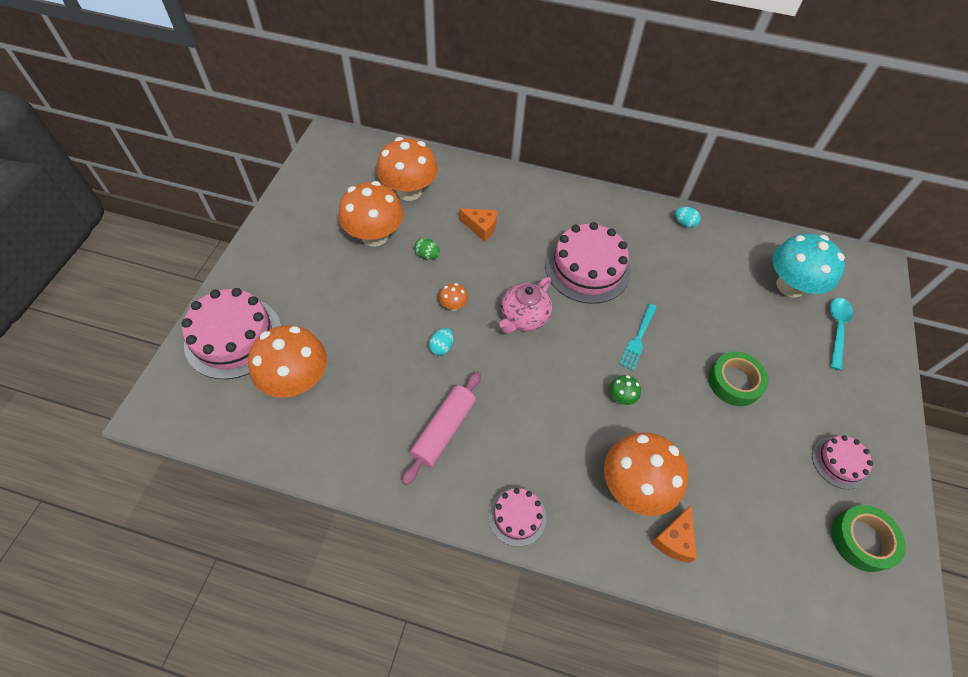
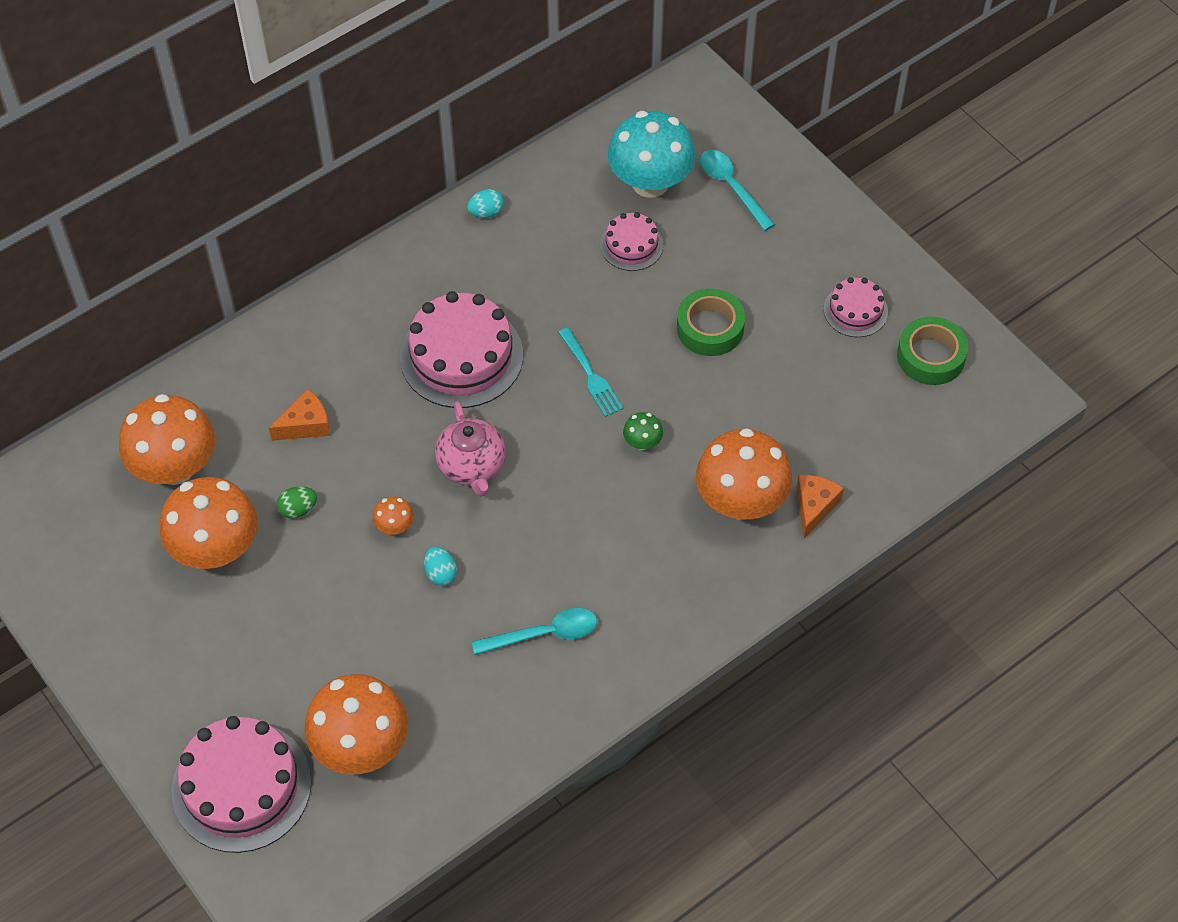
camera: 50 degrees left, 0 degrees up
(443, 430) = (544, 634): pink rolling pin -> turquoise spoon
(517, 516) = (689, 625): pink cake -> pink cake (631, 245)
(674, 539) = (814, 507): orange cheese -> orange cheese turned 135 degrees counterclockwise

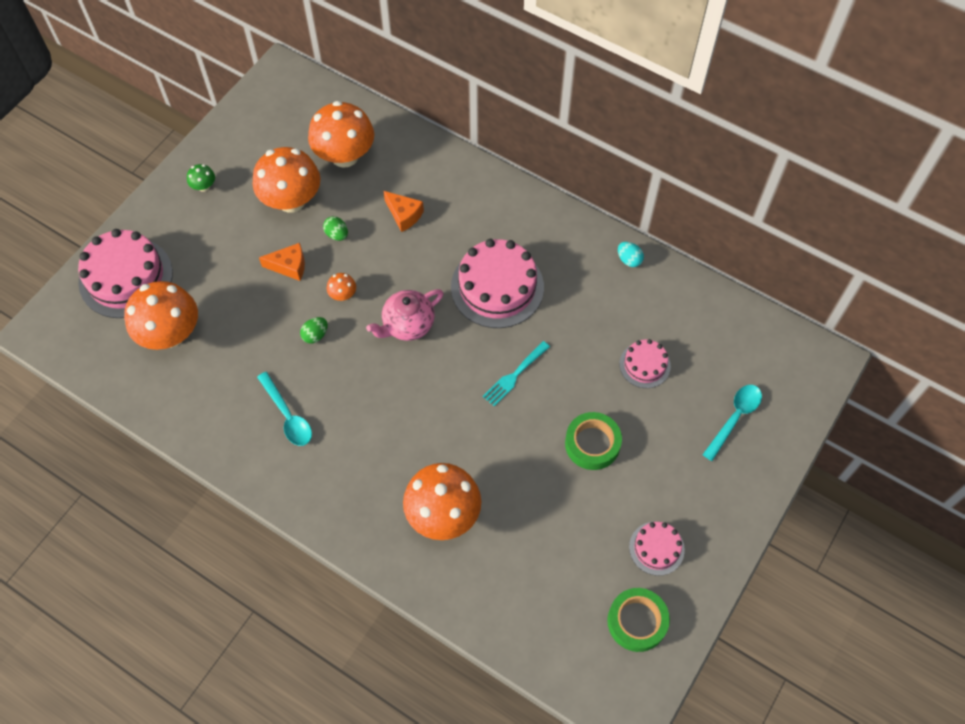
camera: 70 degrees right, 5 degrees up
(441, 573) = (315, 335): turquoise egg -> green egg
(642, 442) = (470, 429): green mushroom -> green mushroom (204, 186)
(650, 182) = (710, 359): turquoise mushroom -> none
(814, 507) = (457, 570): orange cheese -> orange cheese (289, 266)

